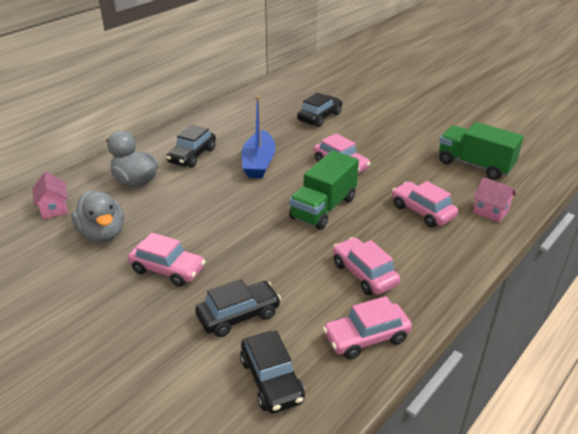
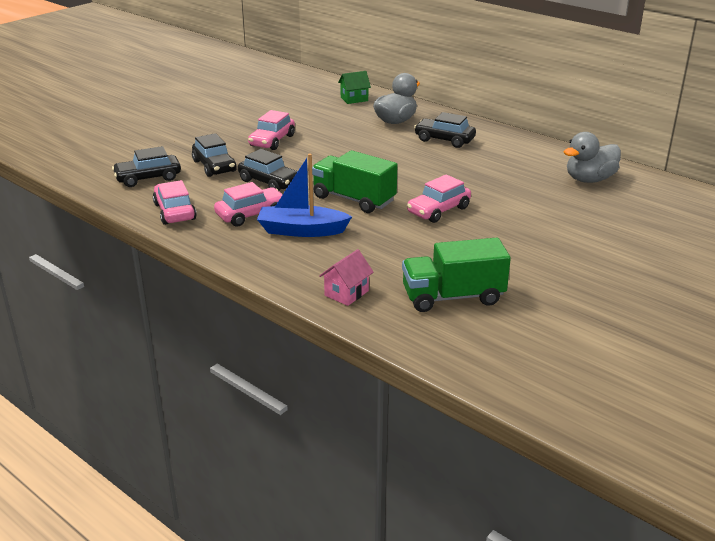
camera: 90 degrees right, 5 degrees down
(54, 208) = (354, 99): pink house -> green house
(102, 234) = (319, 117): grey duck -> grey duck (589, 179)
(258, 163) = (436, 169): blue boat -> blue boat (301, 230)
(319, 117) = (553, 201): black car -> black car (269, 182)
(422, 211) = (347, 251): pink car -> none
(475, 165) = (453, 297): green truck -> green truck turned 135 degrees counterclockwise

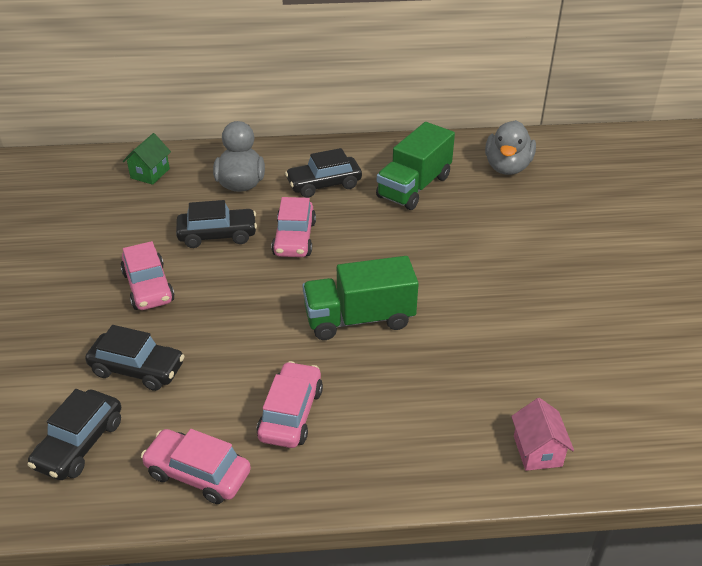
camera: 45 degrees left, 10 degrees up
(269, 182) = (238, 352): black car -> black car (217, 235)
(301, 230) = (375, 398): blue boat -> none
(438, 210) = (452, 282): pink car -> pink car (294, 238)
(453, 297) = (617, 383): green truck -> green truck (414, 187)

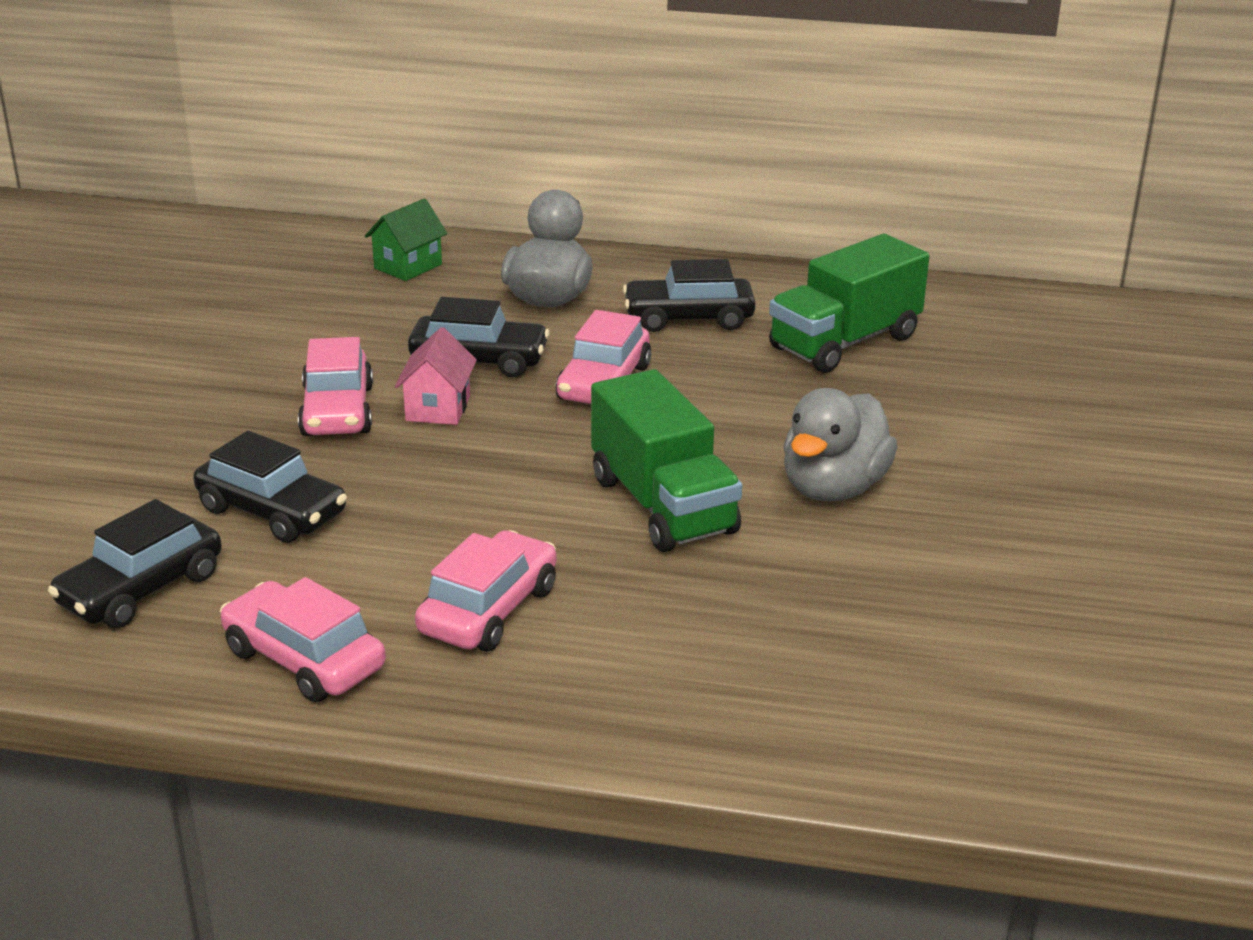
camera: 15 degrees right, 10 degrees down
(359, 319) = (663, 505): green truck -> green truck turned 120 degrees counterclockwise
(507, 167) = (1028, 338): grey duck -> grey duck (833, 488)
(537, 451) = (890, 736): pink house -> pink house (438, 408)

